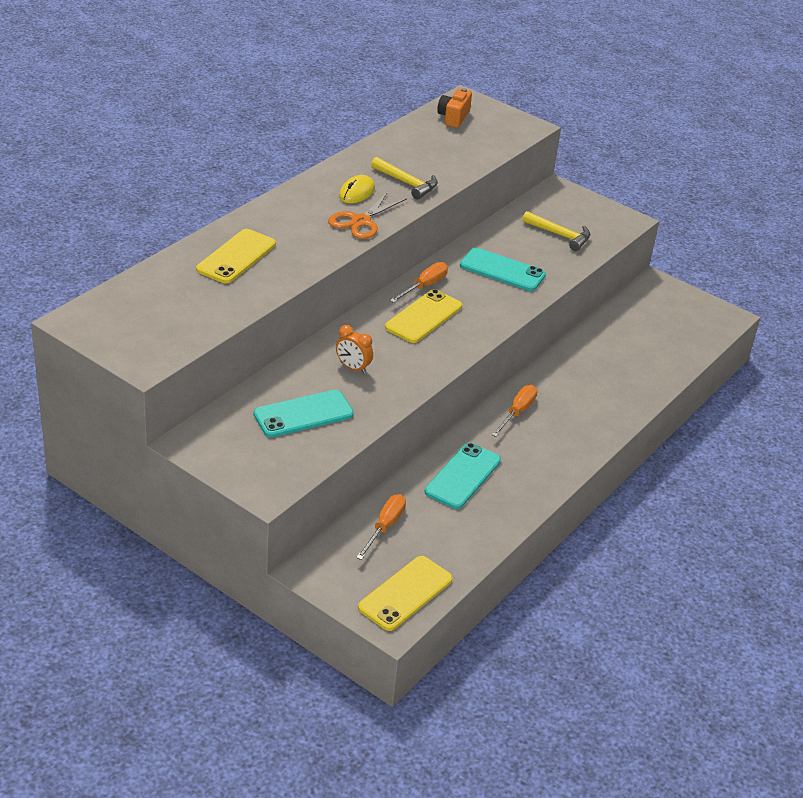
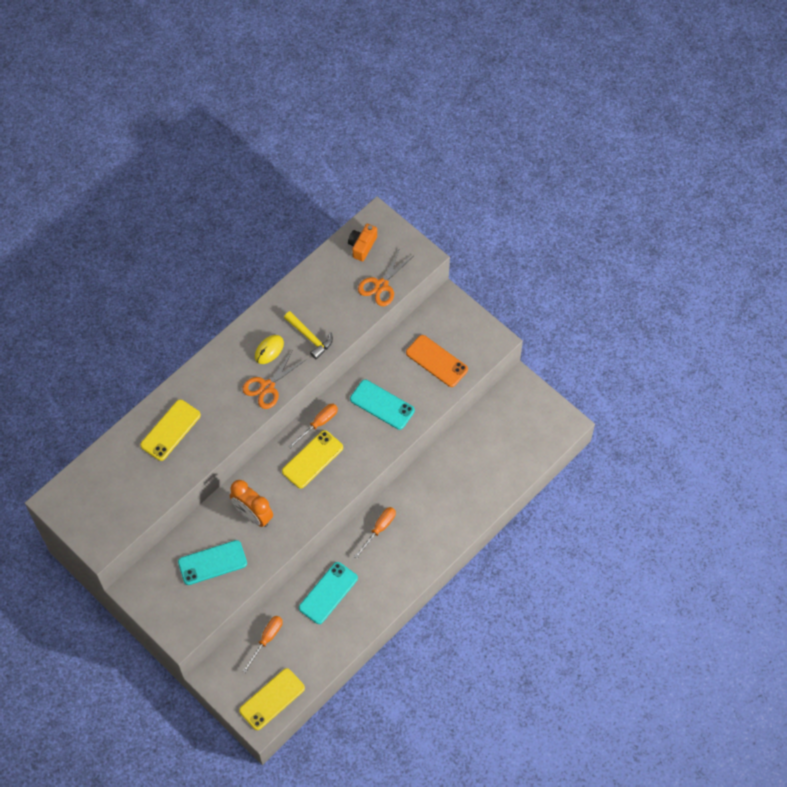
camera: 10 degrees right, 25 degrees up
(353, 368) = (253, 515): orange clock -> orange clock, size x1.70
(485, 145) = (381, 285): none -> orange scissors
(560, 235) = (436, 361): yellow hammer -> orange phone

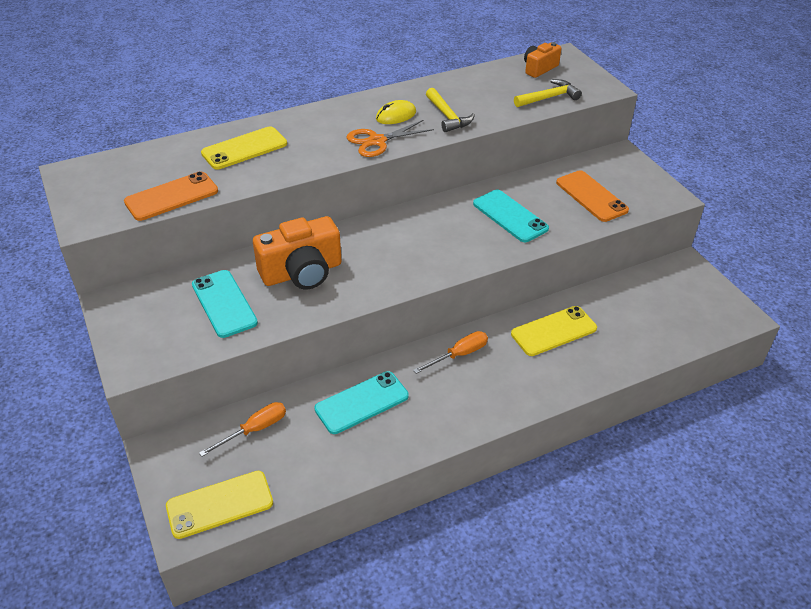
camera: 20 degrees right, 20 degrees down
(145, 500) = (171, 196): none -> orange phone
(212, 563) = (224, 304): turquoise phone -> turquoise phone turned 60 degrees clockwise
(253, 515) = (302, 272): orange clock -> orange camera
(312, 459) = (402, 241): yellow phone -> yellow phone (553, 331)
(319, 424) = (426, 214): orange screwdriver -> none
(381, 285) = (549, 97): orange scissors -> yellow hammer

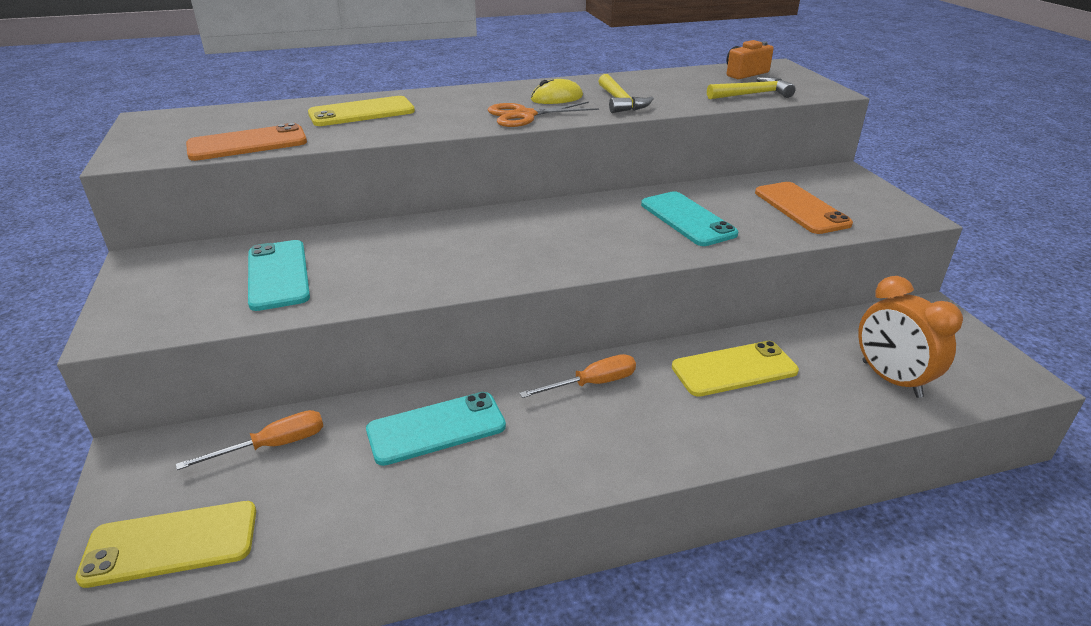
camera: 10 degrees right, 10 degrees down
(302, 272) = (394, 252): orange camera -> none
(657, 327) = (891, 379): none -> orange clock

